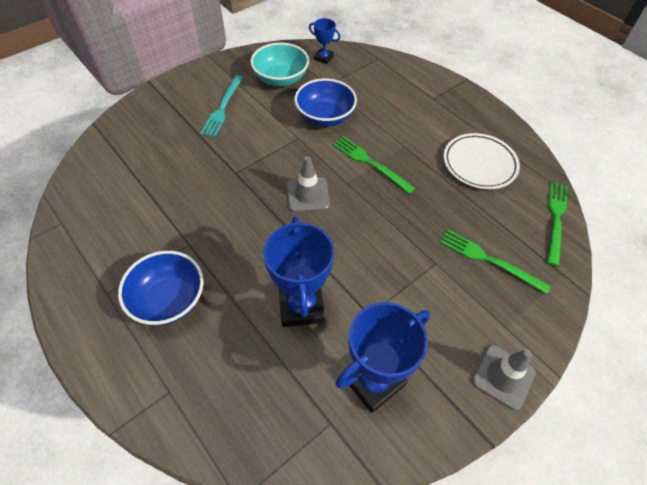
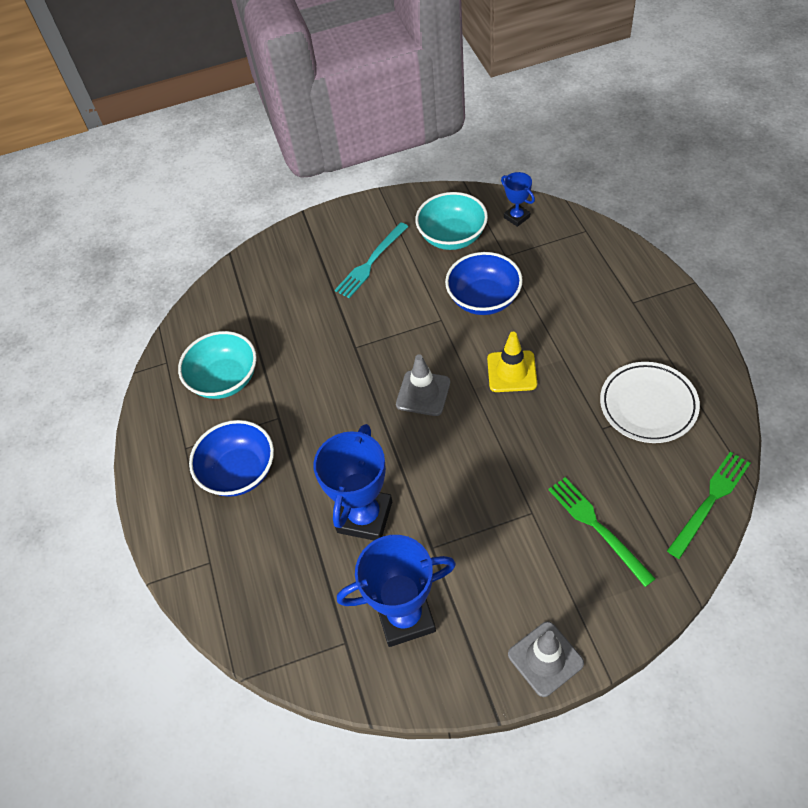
camera: 30 degrees right, 0 degrees up
(125, 224) = (225, 379): none -> turquoise bowl
(370, 163) = (512, 371): green fork -> yellow traffic cone

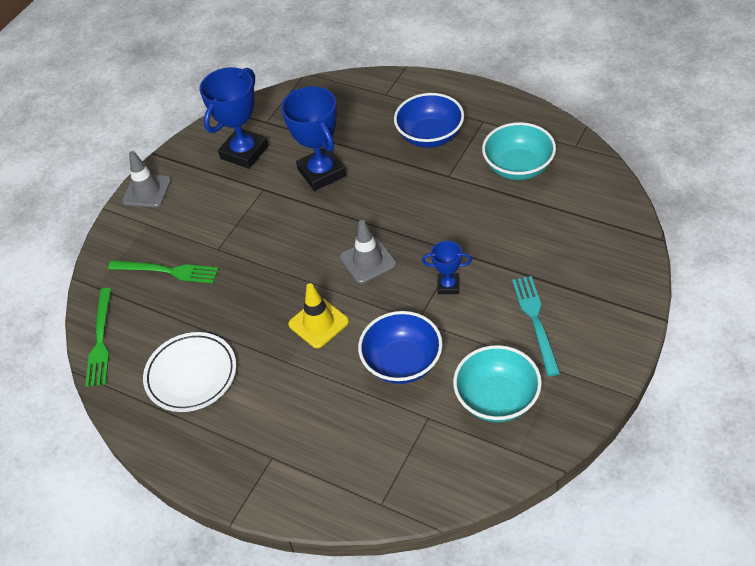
camera: 135 degrees right, 5 degrees down
(516, 217) = (462, 467): blue trophy -> blue trophy (448, 286)

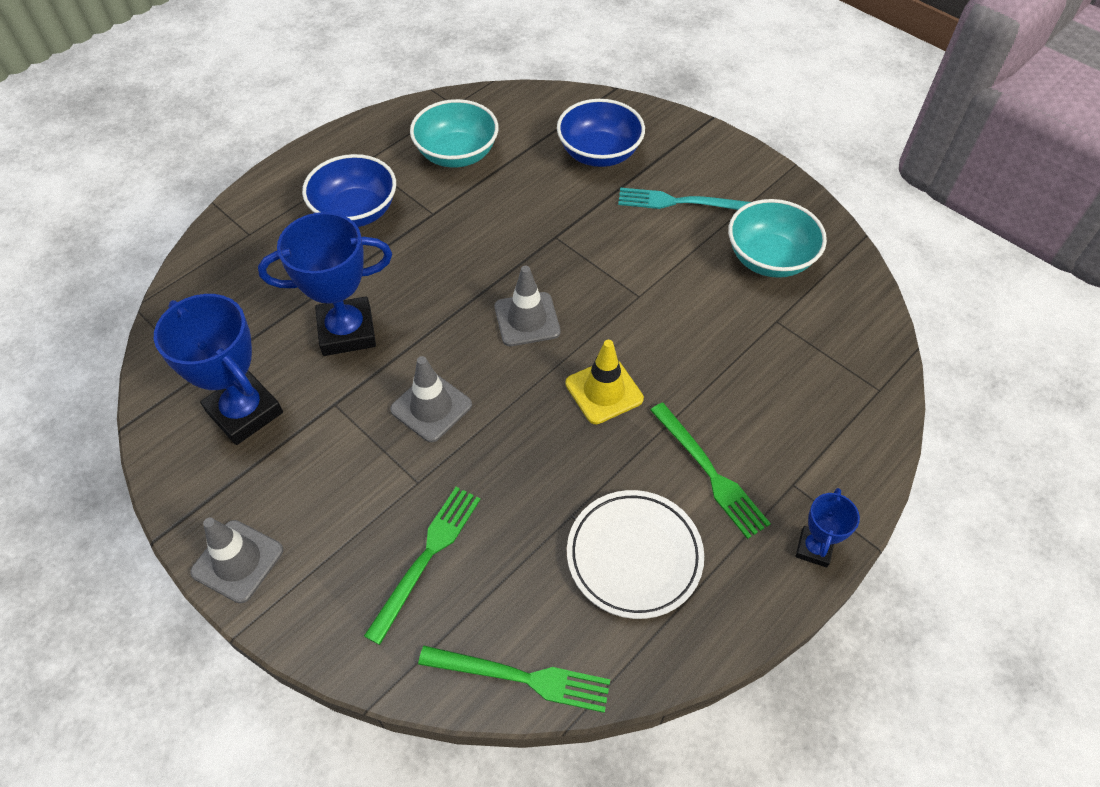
camera: 80 degrees left, 5 degrees up
(267, 403) = (709, 472): none -> green fork
(275, 235) = (431, 407): none -> grey traffic cone
(402, 362) = (694, 324): blue bowl -> blue bowl (599, 153)
(448, 286) = (601, 257): blue trophy -> blue trophy (814, 548)

